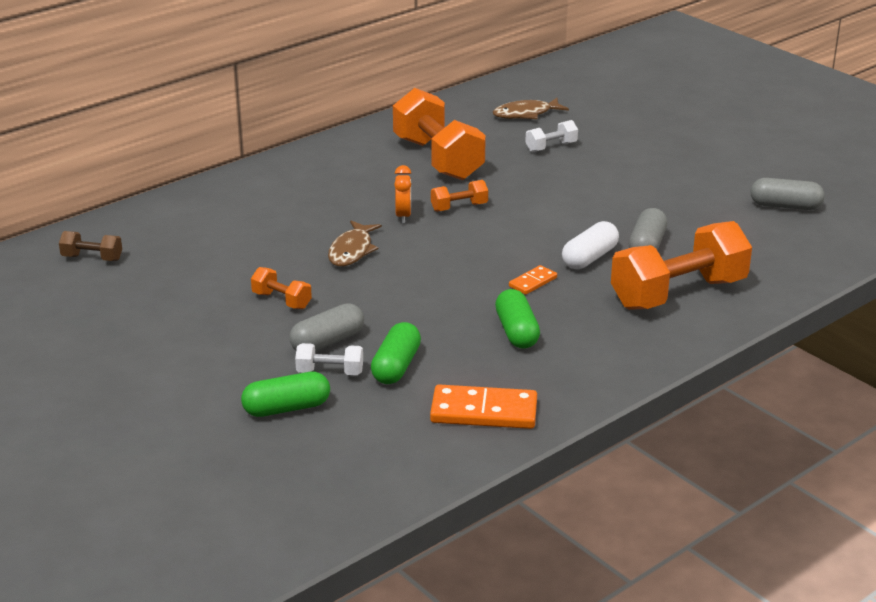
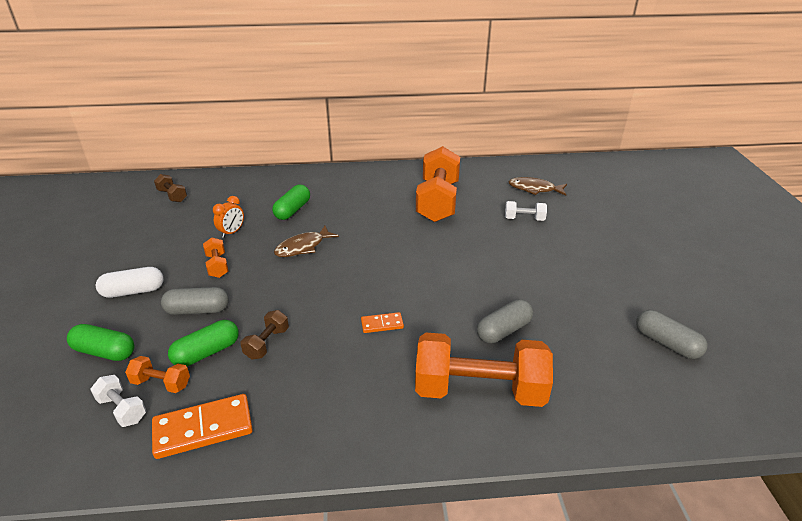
camera: 35 degrees right, 5 degrees up
(330, 372) = (166, 336): white dumbbell -> white dumbbell (122, 409)
(403, 216) = (365, 234): orange clock -> orange clock (232, 232)
(444, 337) = (267, 343): none -> brown dumbbell
(459, 207) = (407, 241): orange dumbbell -> orange dumbbell (161, 383)
(484, 412) = (203, 429): orange domino -> orange domino turned 60 degrees counterclockwise
(517, 332) = (317, 364): green capsule -> green capsule (292, 210)
(589, 258) = (447, 322): white capsule -> white capsule (133, 291)

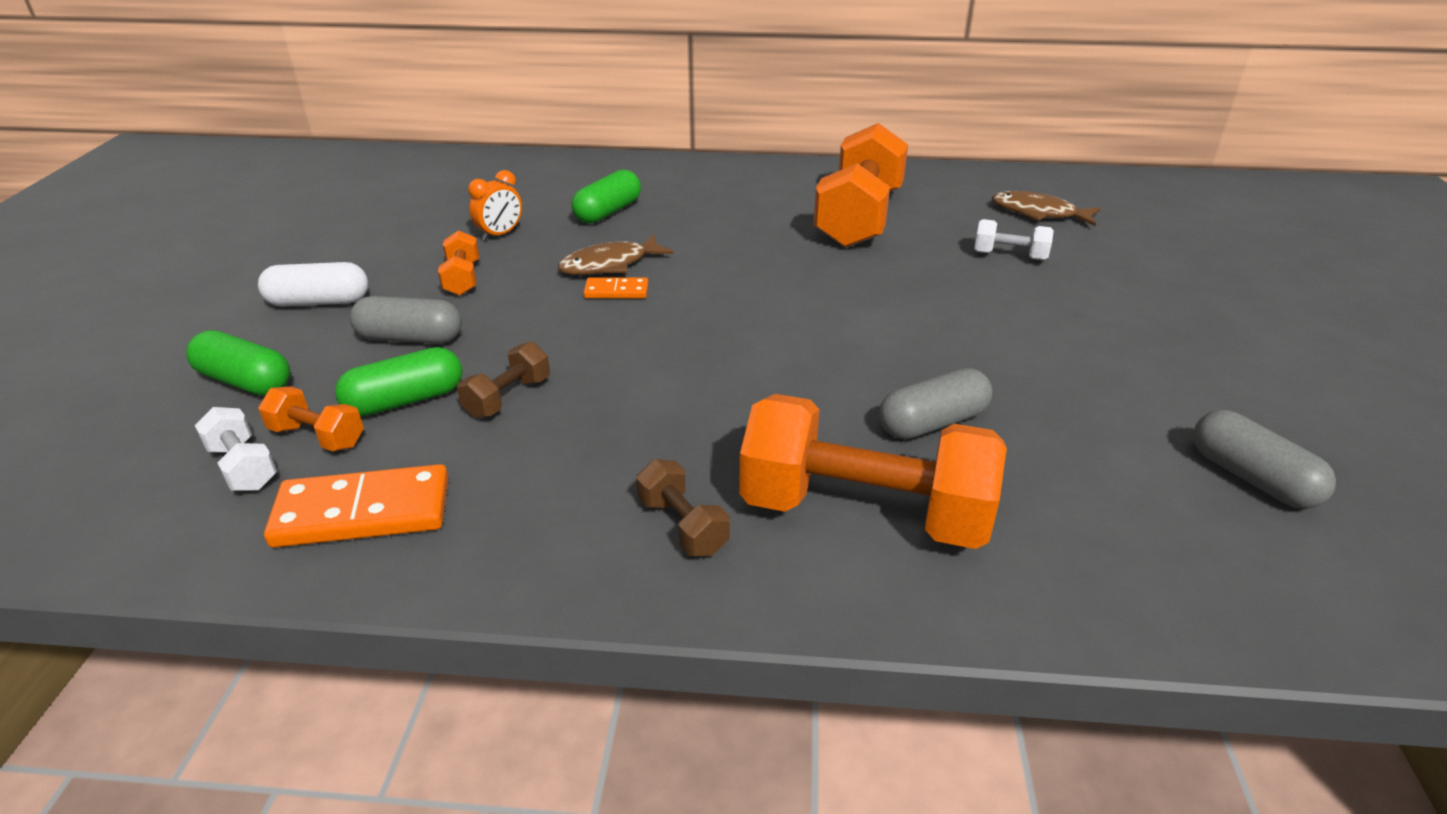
camera: 10 degrees right, 0 degrees up
(172, 196) = (423, 178): brown dumbbell -> brown dumbbell (682, 526)
(382, 324) = (713, 390): orange domino -> orange domino (616, 291)

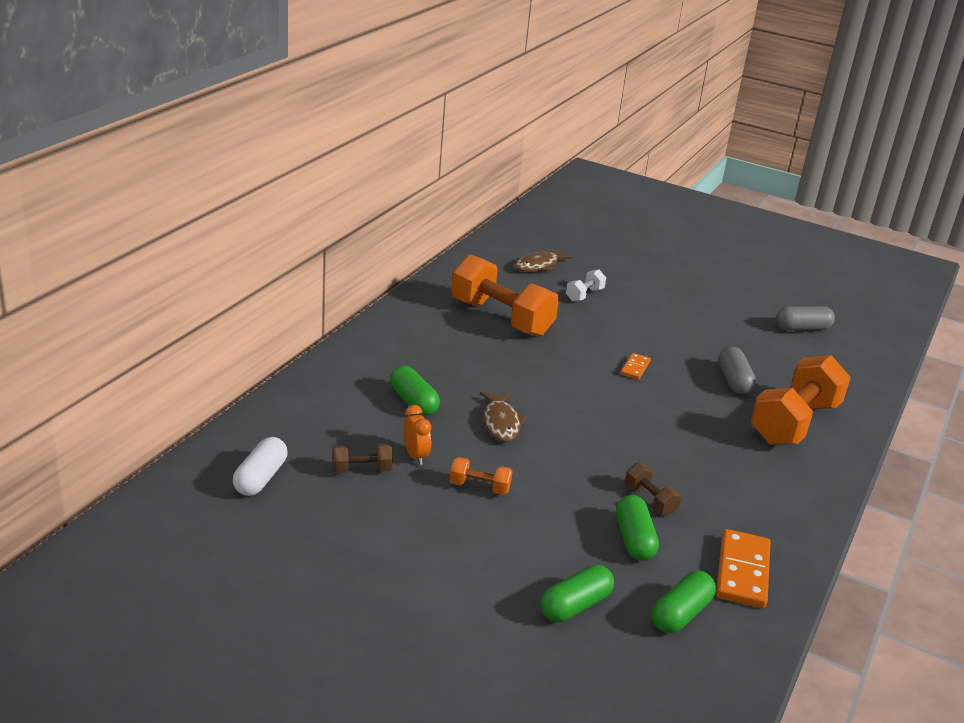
camera: 70 degrees left, 5 degrees down
(243, 467) = (680, 614): white dumbbell -> green capsule
(317, 437) = (660, 580): orange dumbbell -> none
(319, 302) = (472, 559): white capsule -> white capsule (261, 478)
(410, 338) = (555, 525): grey capsule -> none
(616, 291) = (541, 430): orange domino -> orange domino (635, 368)
(682, 526) = (788, 473): brown dumbbell -> brown dumbbell (361, 470)

